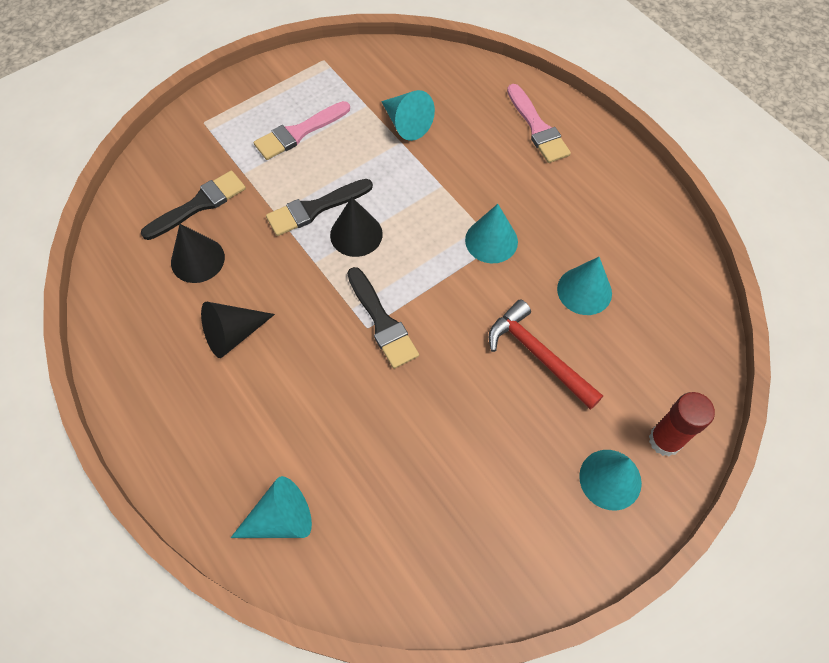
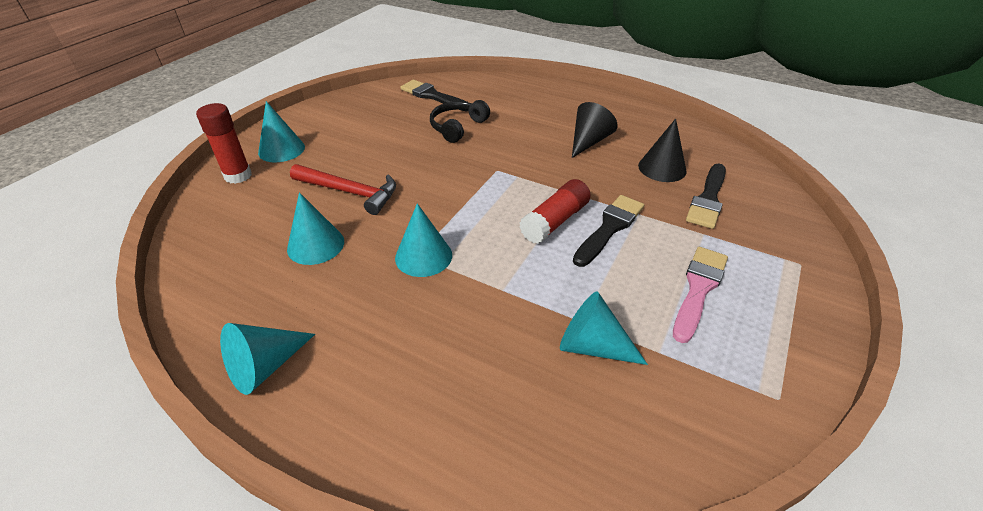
camera: 155 degrees right, 20 degrees down
(281, 519) = (485, 91): turquoise cone -> turquoise cone (265, 366)
(356, 234) = (555, 221): black cone -> red glue stick
(369, 434) = (457, 127): none -> black headphones
(382, 322) = (487, 176): black brush -> black brush (433, 96)
(537, 128) = (416, 409): pink brush -> none

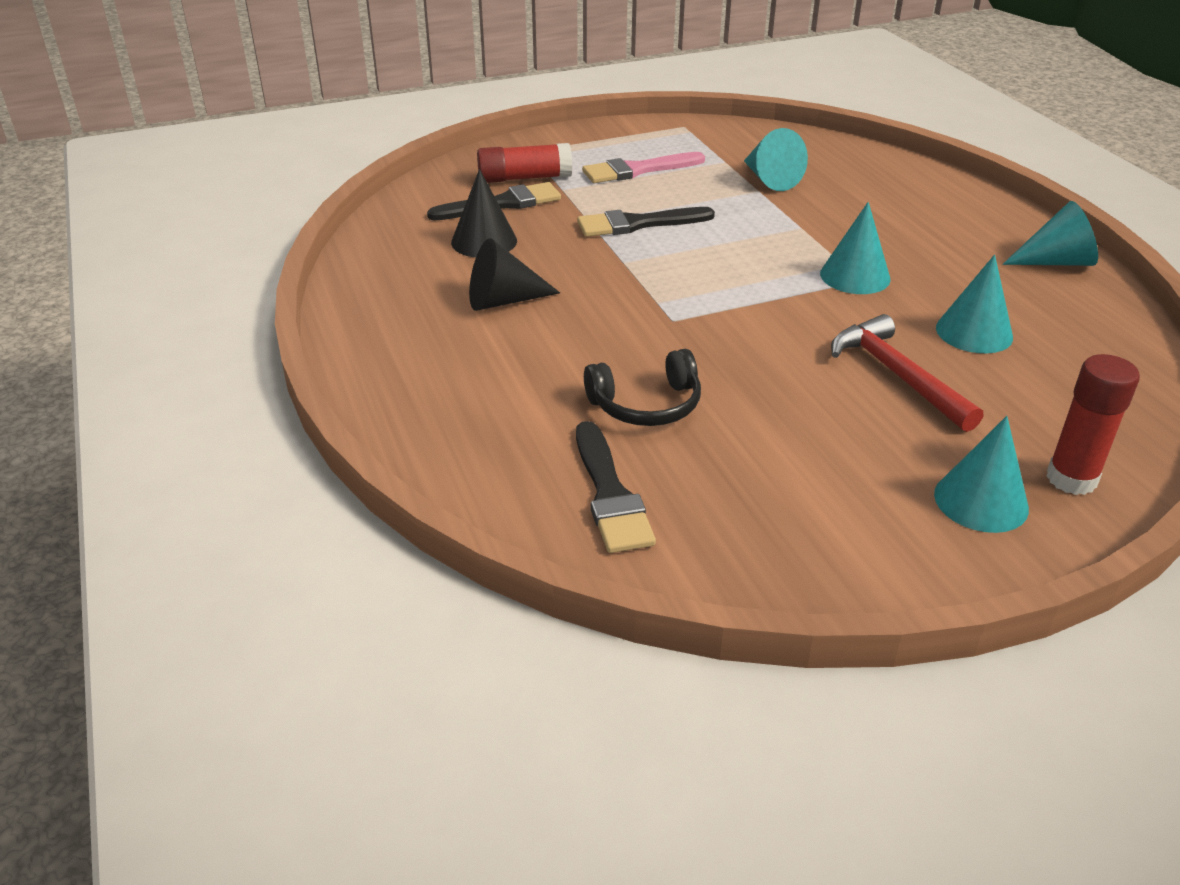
camera: 140 degrees left, 5 degrees down
(555, 221) = (682, 248): red glue stick -> red glue stick (524, 178)

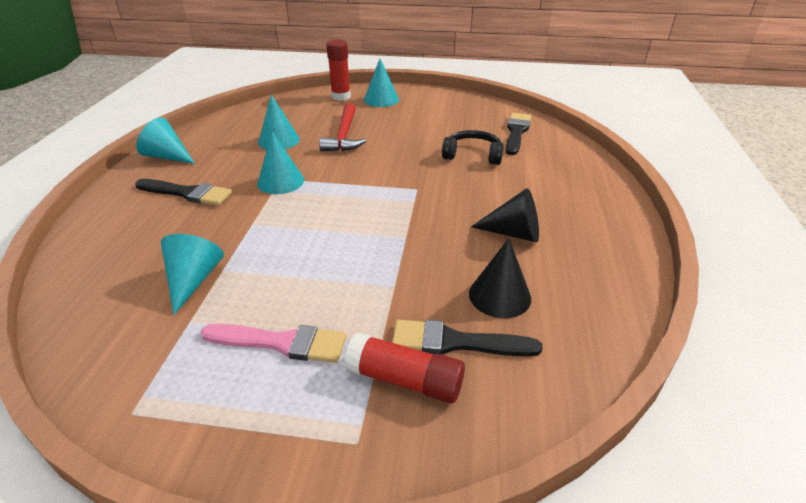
camera: 150 degrees left, 0 degrees up
(638, 224) = (358, 269): black brush -> black brush (187, 193)

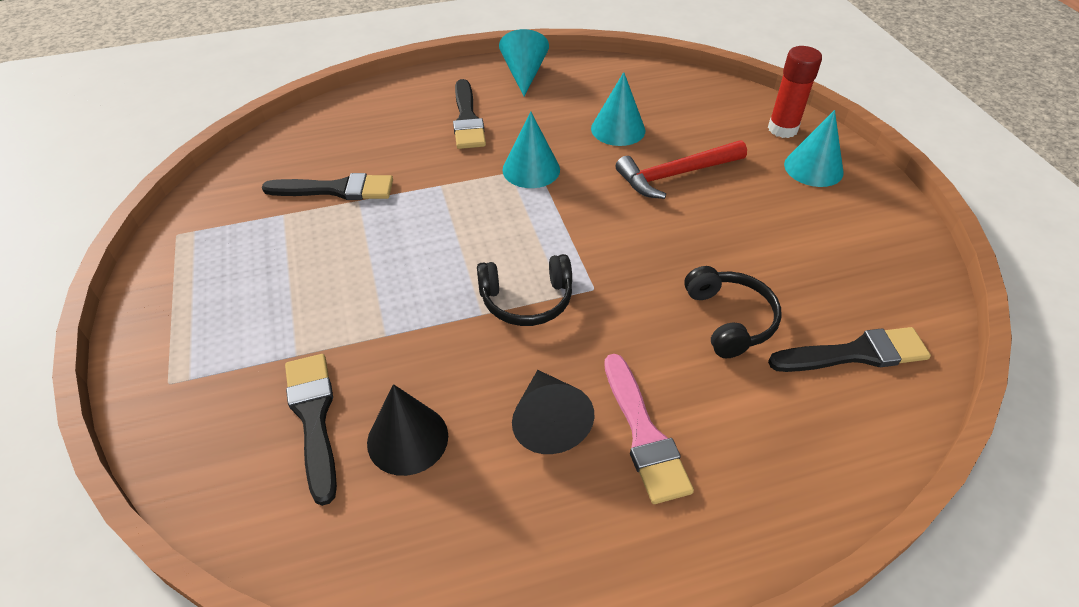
camera: 65 degrees right, 10 degrees up
(193, 280) = (336, 189): turquoise cone -> black brush
(281, 343) = (273, 283): pink brush -> pink brush (644, 434)
(405, 380) = (249, 392): red glue stick -> none
(407, 215) = (526, 300): none -> black headphones

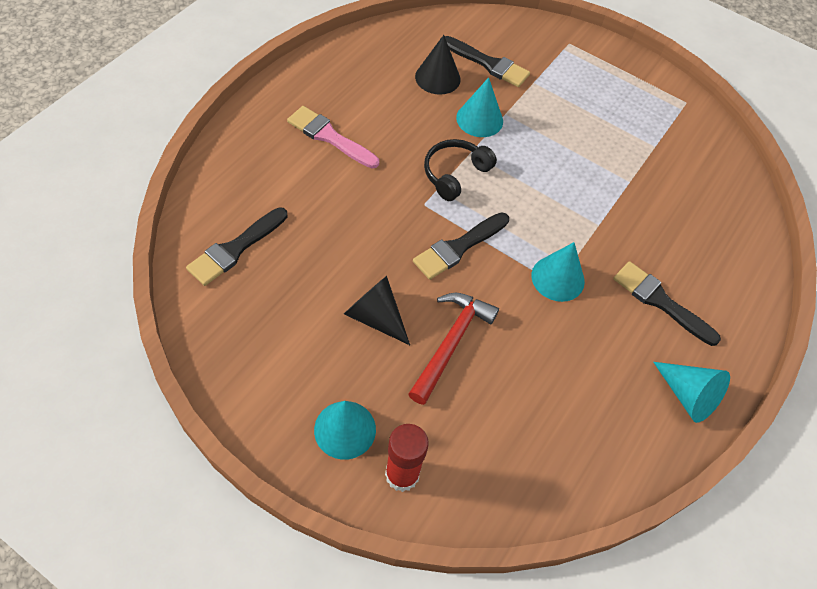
camera: 135 degrees right, 10 degrees up
(336, 189) = (653, 181): black brush -> black brush (458, 247)
(549, 421) = (381, 118): black cone -> black cone (375, 317)
(618, 129) = (539, 371): turquoise cone -> turquoise cone (479, 119)
(730, 319) = (326, 229): black headphones -> none

